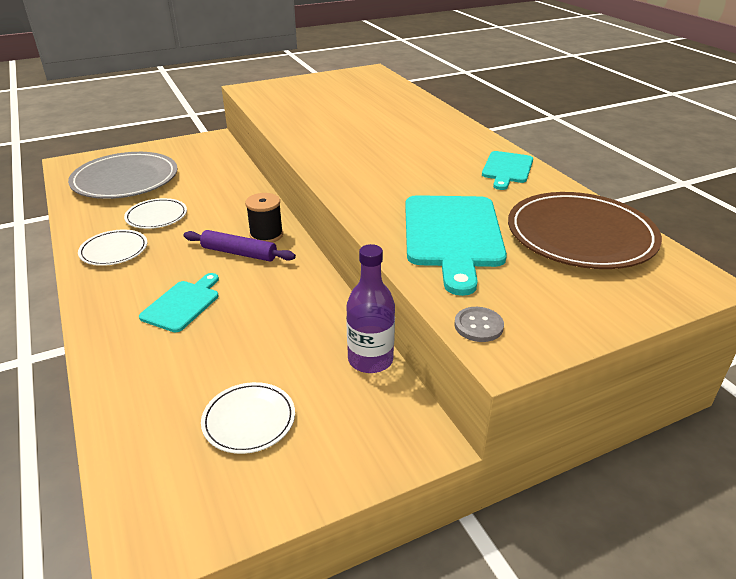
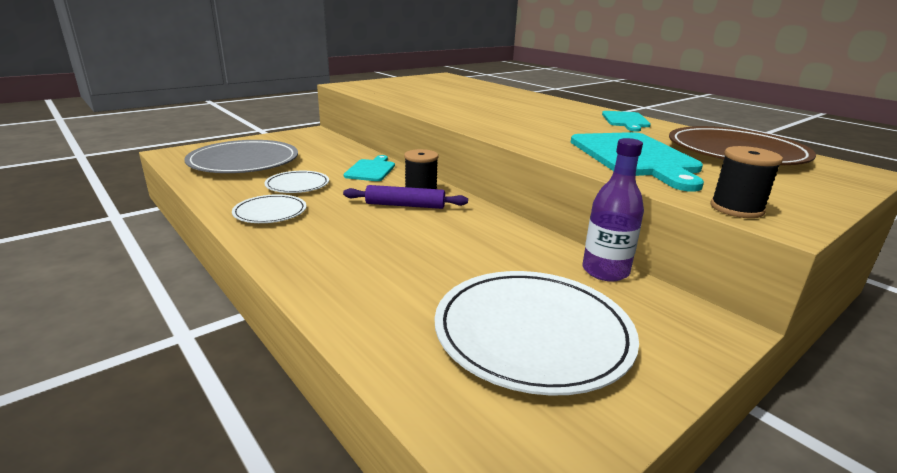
camera: 15 degrees left, 10 degrees down
(182, 304) = (379, 247): turquoise cutting board -> turquoise cutting board (371, 170)
(249, 420) = (532, 333): white plate -> white plate, size x1.89
(478, 326) = (736, 208): grey button -> black spool

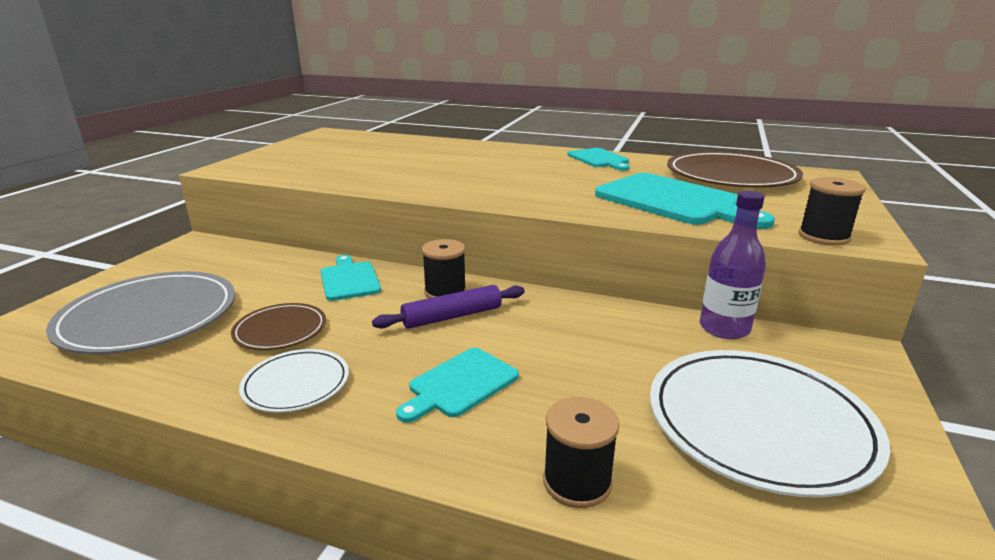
camera: 30 degrees left, 0 degrees up
(297, 185) = (280, 330): white plate -> brown plate
(351, 312) = (577, 482): none -> black spool
(356, 241) = (460, 384): none -> turquoise cutting board

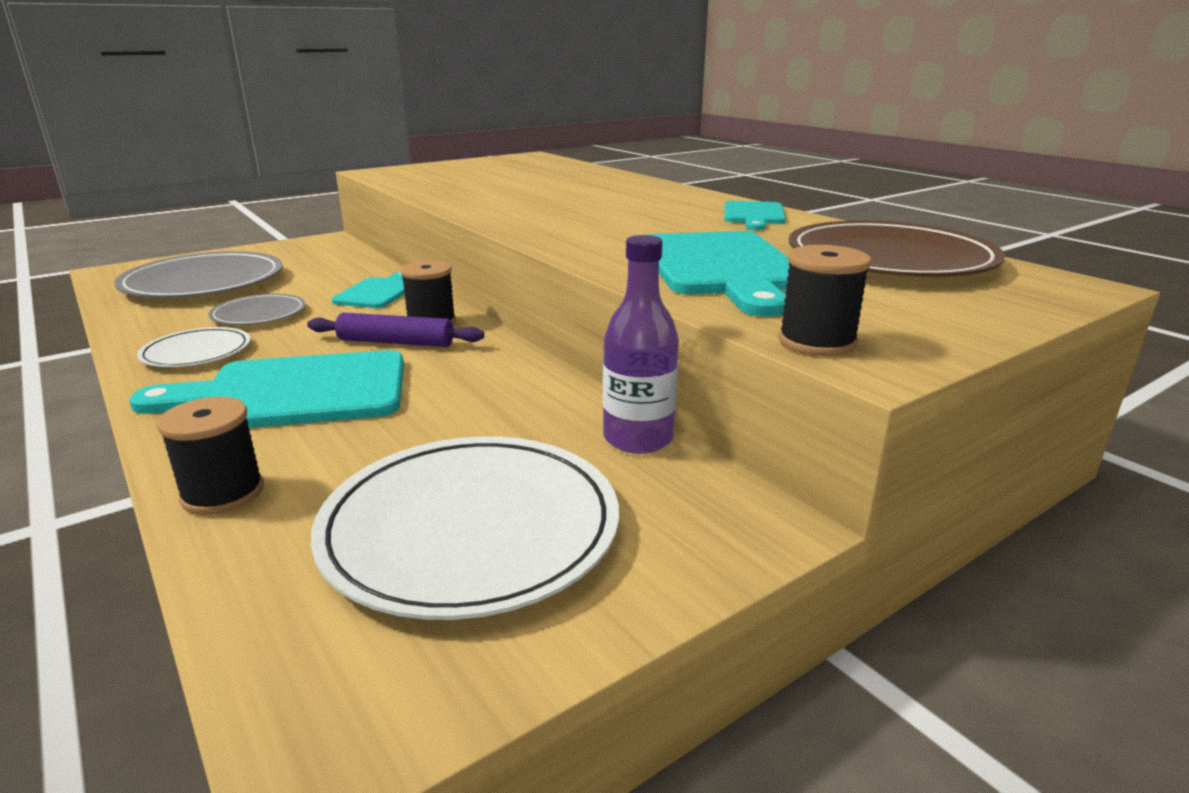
camera: 35 degrees right, 0 degrees up
(280, 330) = (259, 314): brown plate -> grey plate
(460, 384) = (294, 392): turquoise cutting board -> turquoise cutting board, size x1.78

